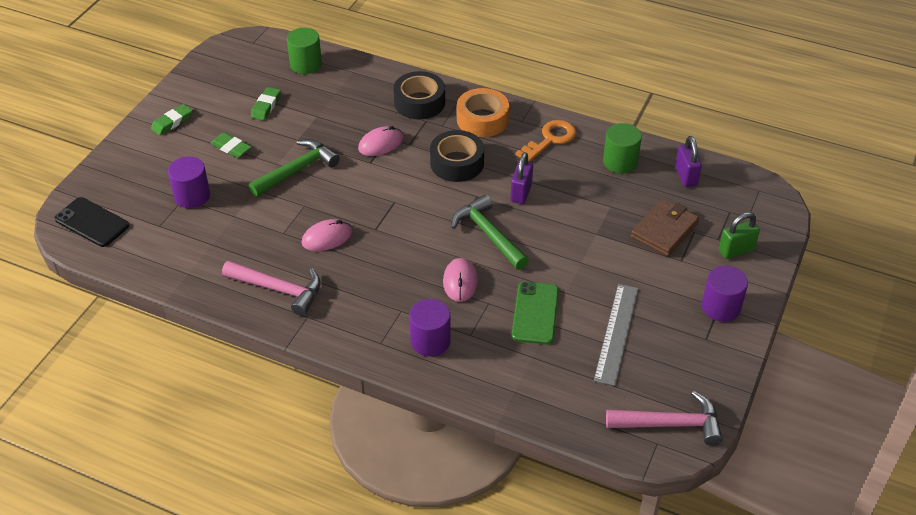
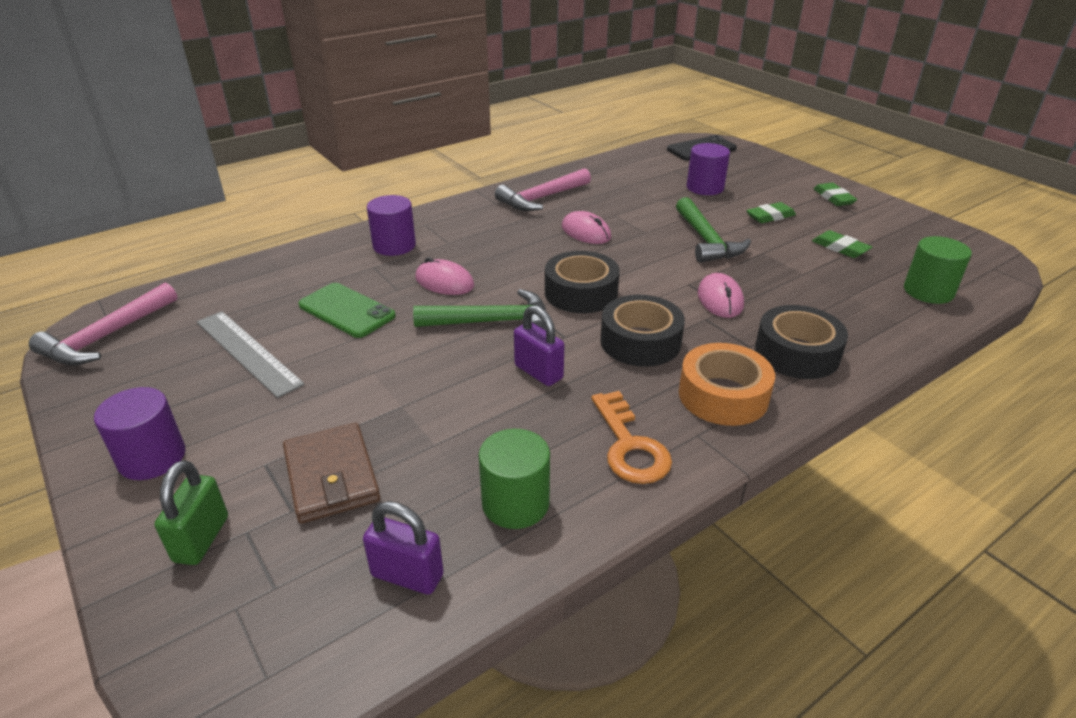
camera: 120 degrees right, 10 degrees down
(327, 237) = (586, 232): pink mouse -> pink mouse turned 45 degrees counterclockwise
(421, 207) = (581, 293): none -> black tape

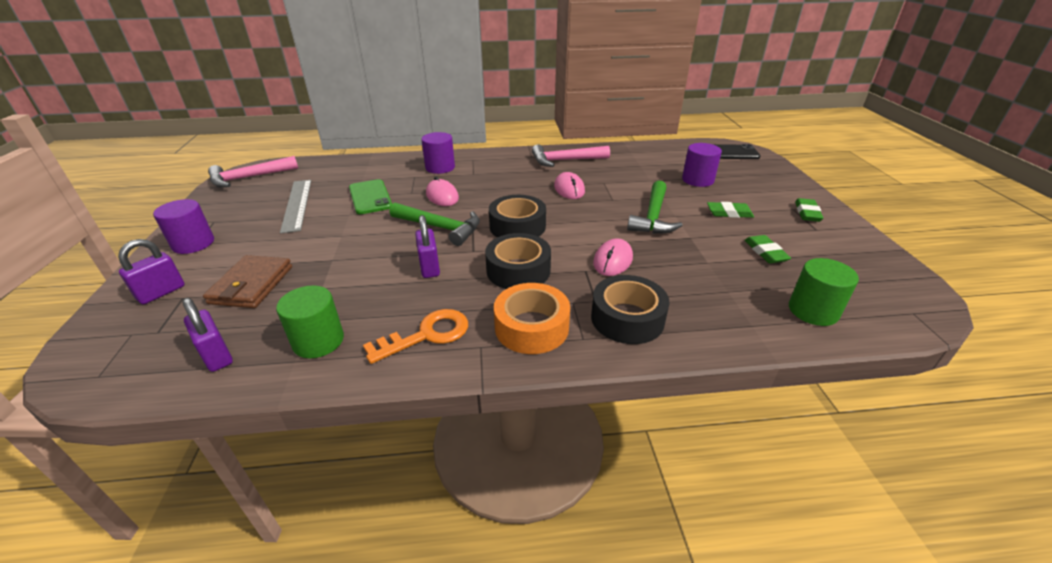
camera: 30 degrees right, 0 degrees up
(201, 539) = (161, 292): green padlock -> purple padlock
(629, 446) = (427, 335): orange key -> orange key turned 135 degrees counterclockwise

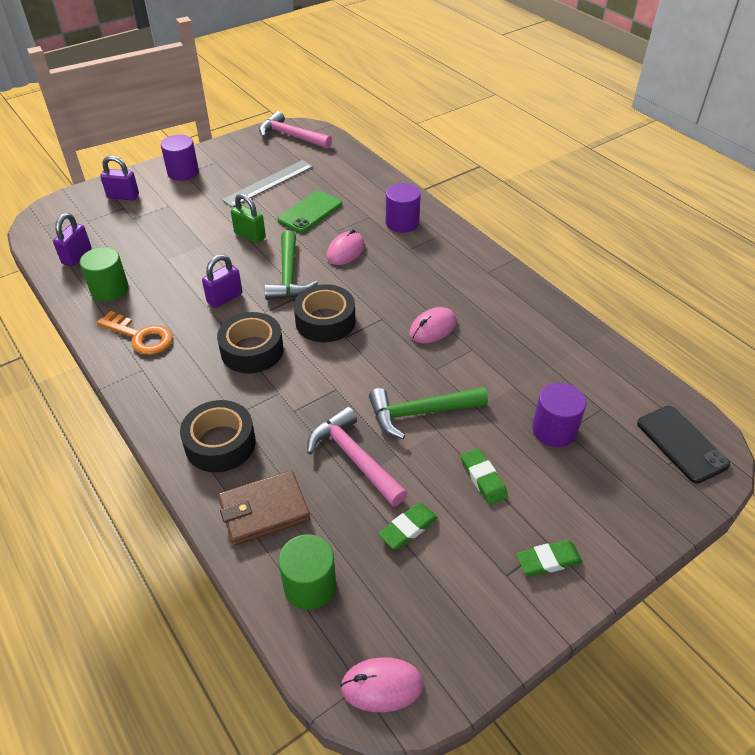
camera: 60 degrees right, 10 degrees up
(251, 285) = (152, 226): brown wallet -> brown wallet (264, 510)
(358, 232) = (250, 236): none -> green padlock
(531, 327) = (178, 388): orange tape -> none
(565, 160) = (502, 300): pink hammer -> pink hammer (354, 458)
(613, 260) = (308, 406): pink mouse -> pink mouse (382, 686)

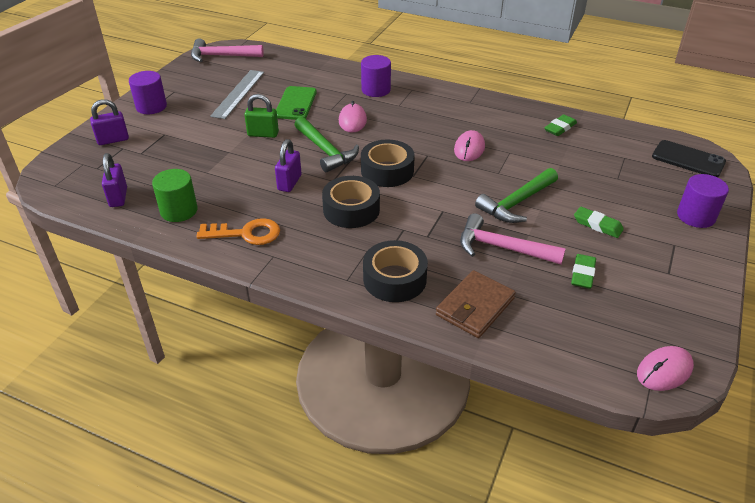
camera: 30 degrees left, 5 degrees down
(310, 585) = (557, 337): green cylinder -> none
(548, 560) = (683, 254): green eraser -> green eraser (560, 128)
(554, 430) = (610, 180): purple cylinder -> purple cylinder (696, 216)

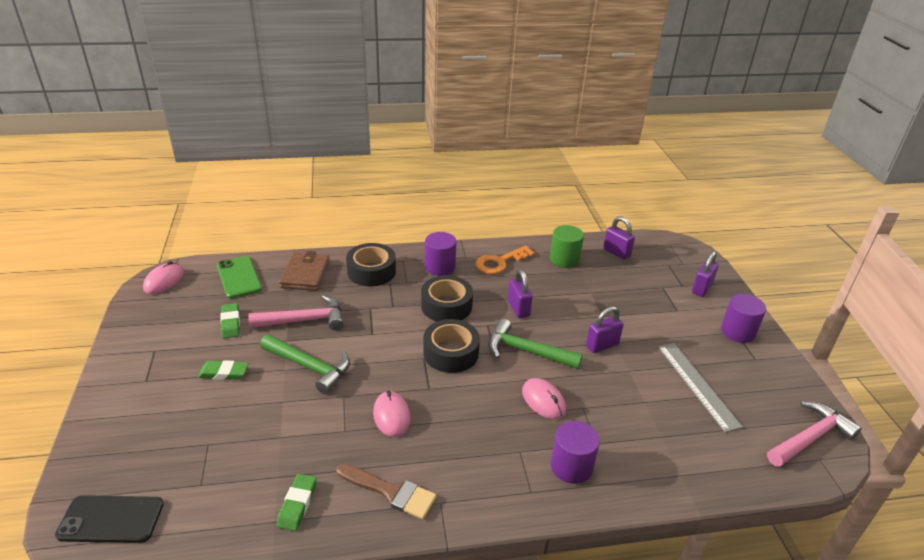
camera: 145 degrees right, 5 degrees down
(263, 134) = (602, 345): green padlock -> purple padlock
(296, 103) = (626, 398): green phone -> green phone (239, 277)
(497, 115) = (391, 492): none -> brown brush
(516, 203) = (309, 367): green hammer -> green hammer turned 105 degrees clockwise
(696, 216) = (117, 424): purple cylinder -> purple cylinder (440, 267)

